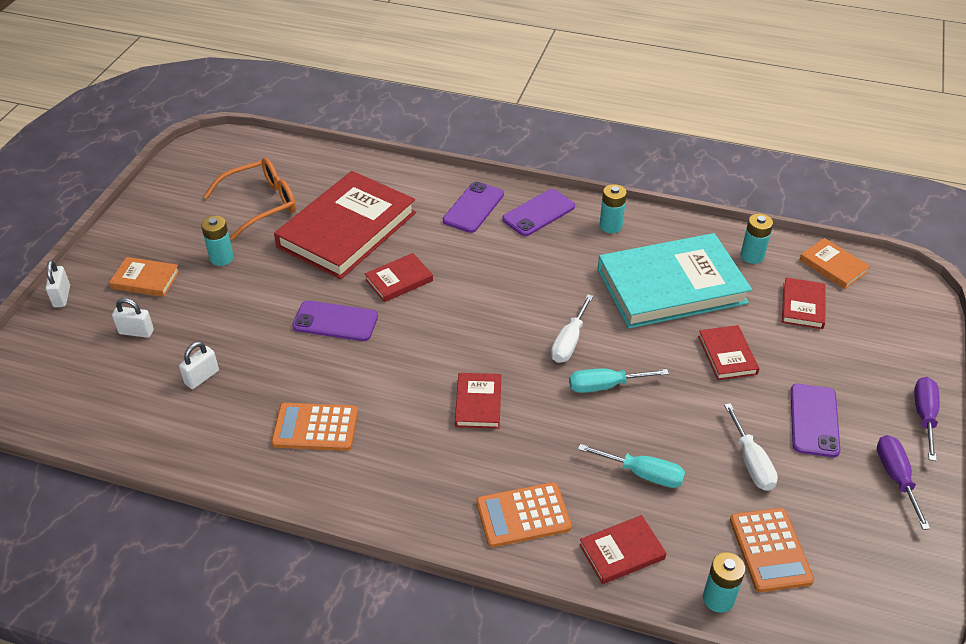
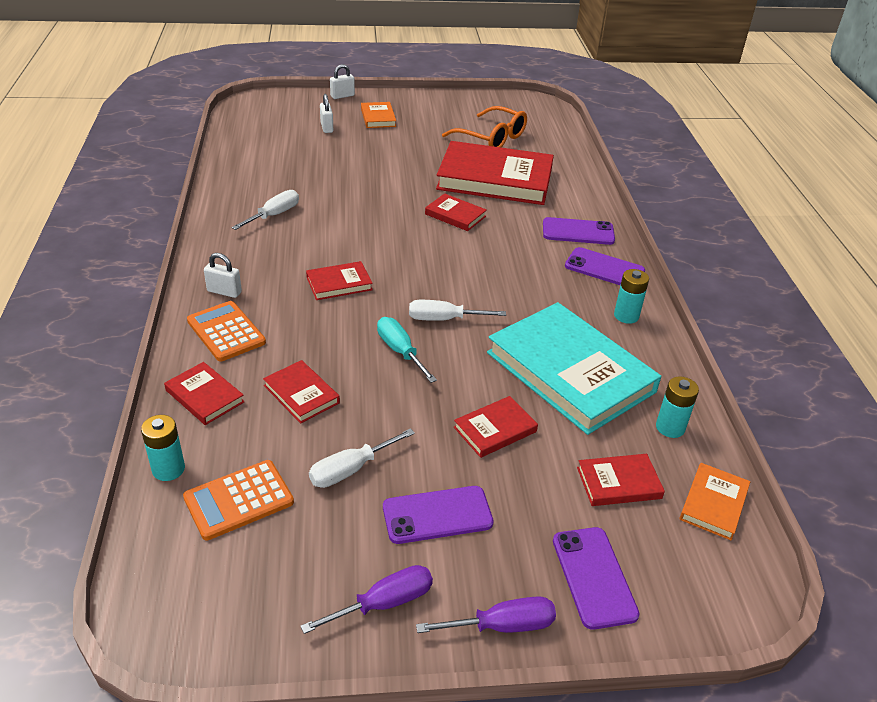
camera: 65 degrees right, 5 degrees down
(202, 377) = (299, 160): white padlock -> white padlock (224, 292)
(221, 258) = (421, 138): turquoise battery -> none
(315, 427) = (274, 215): orange calculator -> white screwdriver
(335, 321) = (388, 198): purple phone -> purple phone (594, 577)
(643, 474) = (301, 394): turquoise screwdriver -> red book

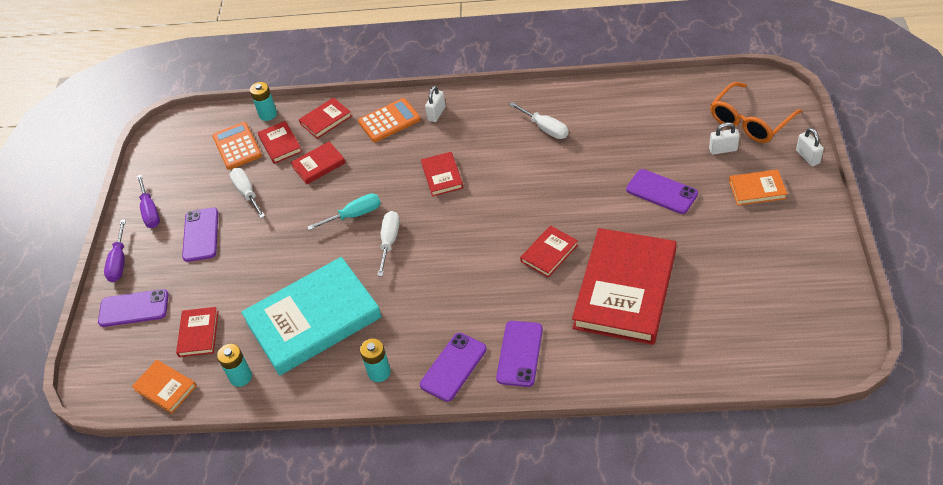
camera: 105 degrees right, 10 degrees up
(377, 157) = (661, 192): none -> purple phone
(491, 138) = (725, 292): orange glasses -> orange glasses (750, 121)
(495, 429) = (263, 267): red book -> red book (280, 144)

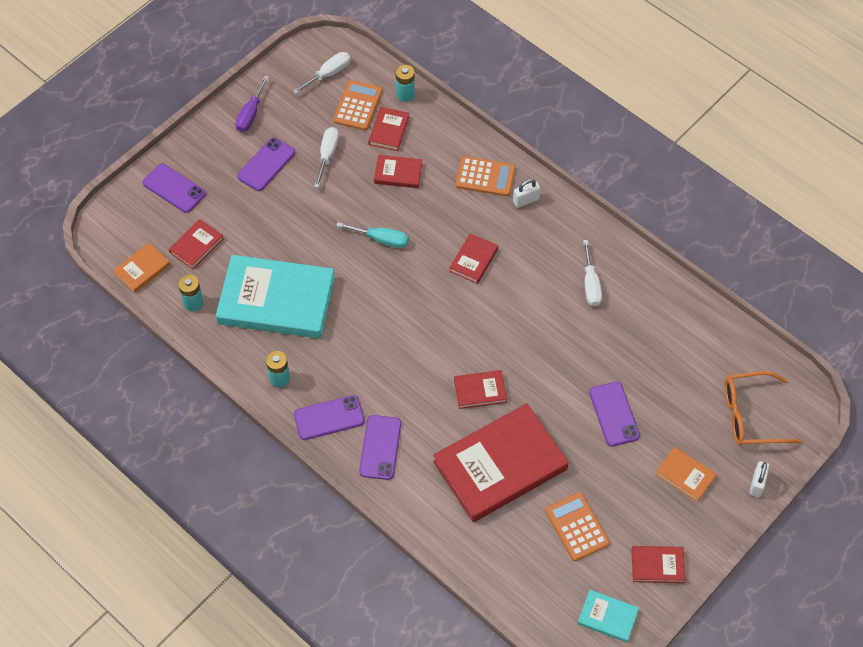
camera: 35 degrees right, 10 degrees up
(119, 262) = (196, 141): purple screwdriver -> none
(165, 388) = (142, 269): orange book -> orange book turned 60 degrees clockwise
(326, 120) = (441, 136): red book -> red book (657, 565)
(389, 241) = (383, 283): white screwdriver -> white screwdriver (329, 74)
(519, 353) = (380, 447): purple phone -> purple phone turned 45 degrees counterclockwise
(723, 149) = (701, 420): white padlock -> none
(729, 283) = (577, 527): none -> orange calculator
(828, 323) = (607, 617): none -> turquoise book

